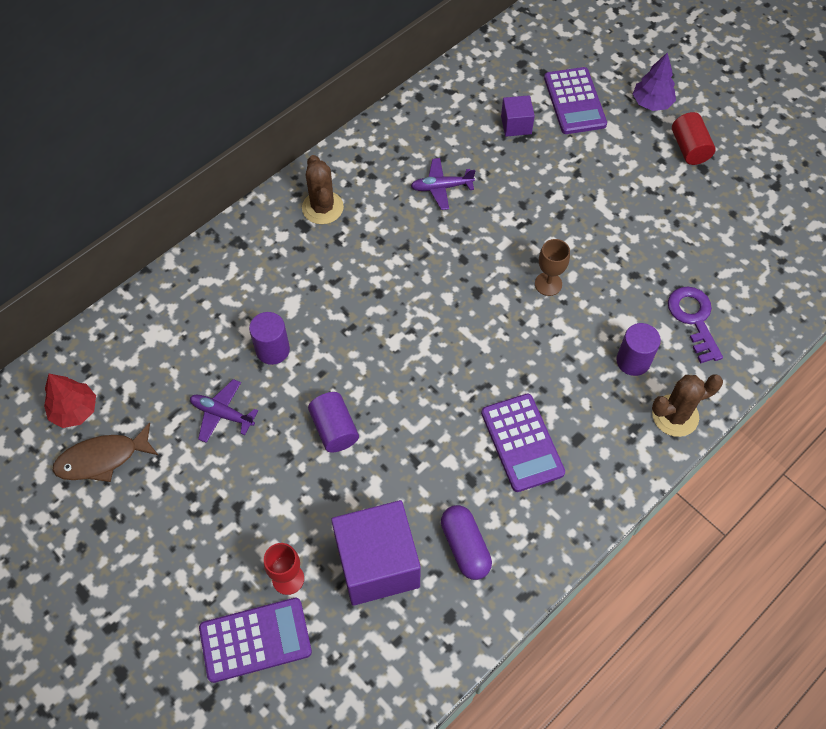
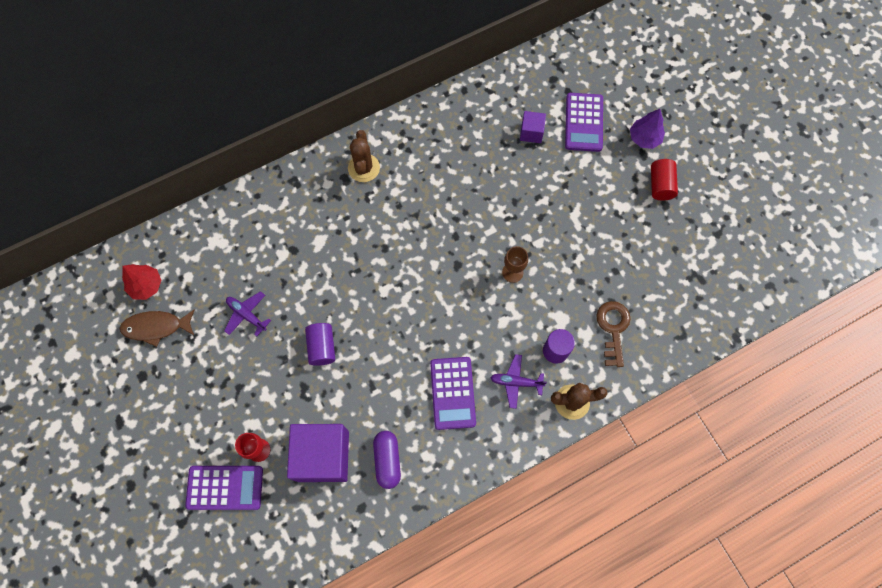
camera: 15 degrees right, 10 degrees up
(272, 350) = (295, 274): purple cylinder -> none
(441, 187) = (457, 172): purple plane -> purple plane (516, 382)
(693, 319) = (613, 329): purple key -> brown key

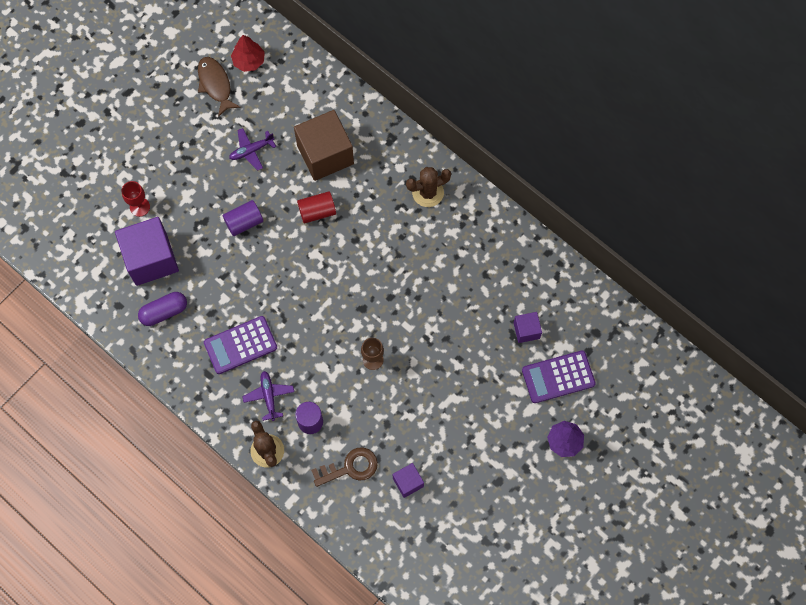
camera: 70 degrees right, 0 degrees up
(225, 487) = (101, 193): purple calculator -> none
(247, 315) = (251, 150): purple plane -> purple plane turned 135 degrees counterclockwise
(283, 246) = (325, 154): none -> brown cube
(643, 281) = (408, 482): none -> purple cube
(660, 185) = (518, 471): red cylinder -> red cylinder (317, 211)

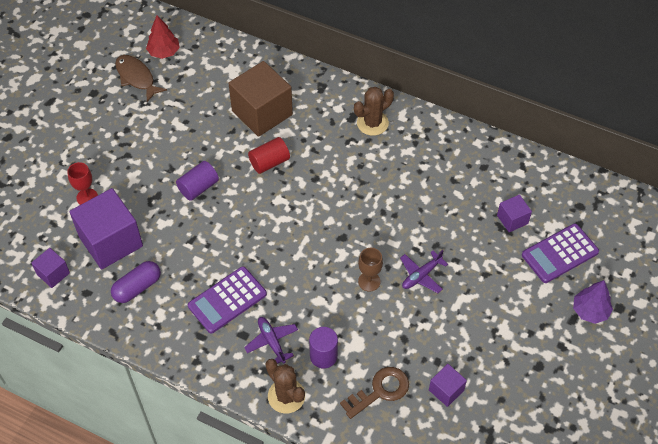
camera: 15 degrees left, 15 degrees down
(93, 279) = (53, 273): none -> purple cube
(251, 150) = (188, 124): purple plane -> purple plane (421, 275)

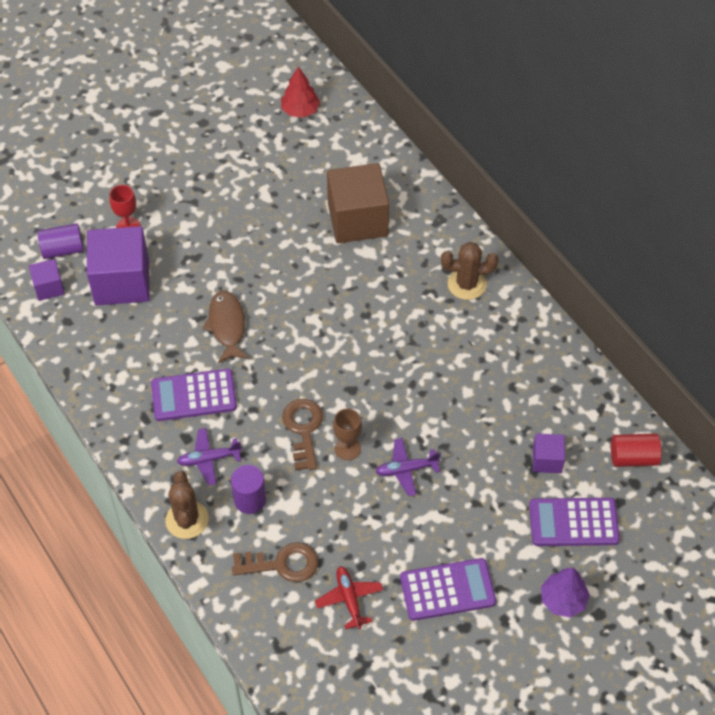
camera: 30 degrees right, 0 degrees up
(136, 78) = (255, 125): brown fish -> brown fish (227, 326)
(137, 287) = (117, 340): purple capsule -> none
(198, 187) = (241, 268): purple cylinder -> purple cylinder (63, 250)
(269, 162) = (330, 275): red cylinder -> red cylinder (633, 457)
(272, 342) = (209, 459): purple plane -> purple plane turned 105 degrees counterclockwise
(327, 284) = (303, 429): none -> brown key
(446, 390) = (349, 599): purple cube -> red plane
(509, 346) = (447, 590): none -> purple calculator

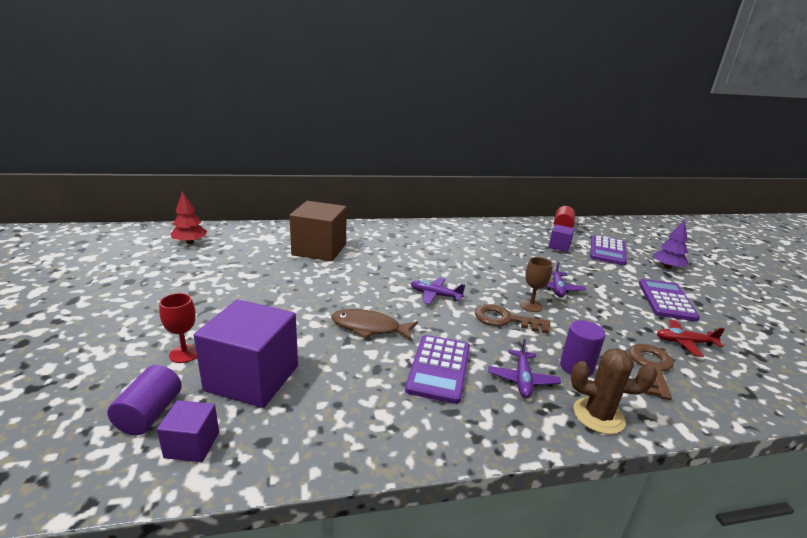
camera: 70 degrees left, 30 degrees down
(318, 358) = (435, 295): none -> purple plane
(466, 284) = (410, 233): brown cactus -> none

